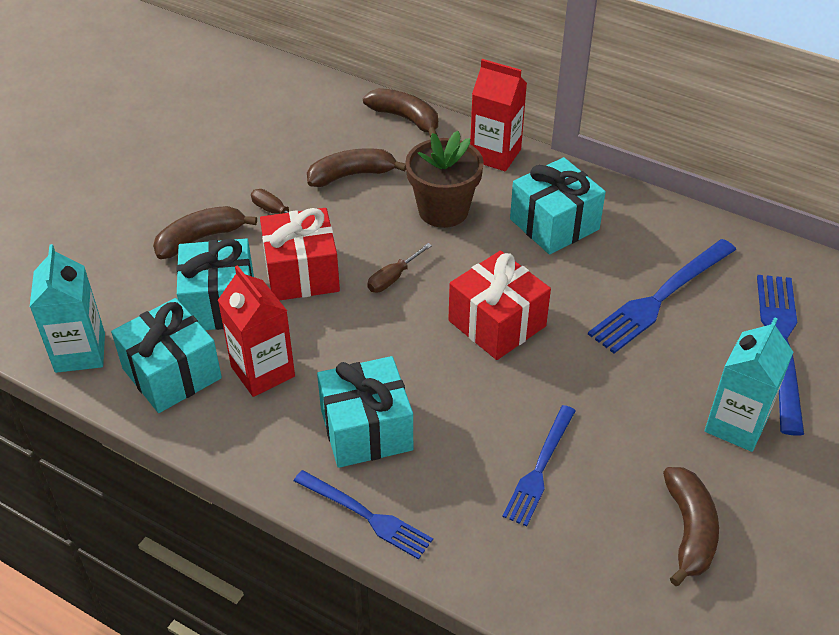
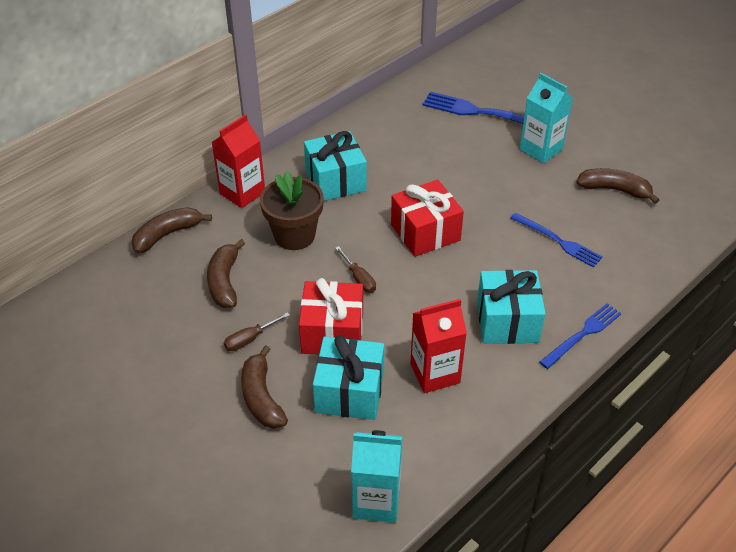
camera: 75 degrees left, 0 degrees up
(172, 373) = (420, 434): turquoise gift -> none
(660, 297) = (426, 150): blue fork -> none

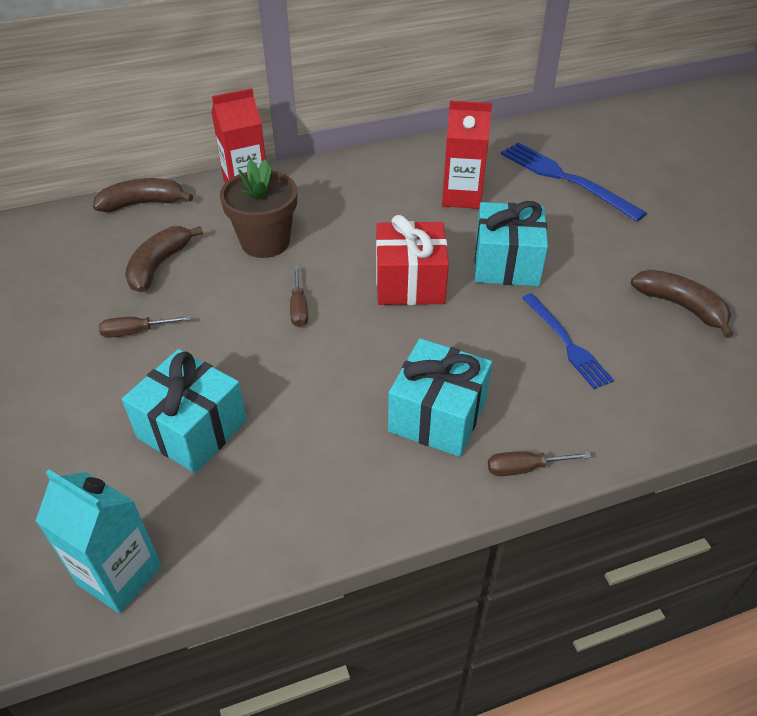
camera: 25 degrees right, 0 degrees up
(261, 397) = (96, 398): brown banana -> none
(332, 333) = (225, 356): red gift -> none
(335, 180) = (350, 201): turquoise gift -> turquoise gift (506, 263)
(435, 373) = (305, 445): red carton -> red carton (461, 196)
(541, 149) = (612, 235): turquoise carton -> none
(582, 334) = (525, 468): blue fork -> brown screwdriver

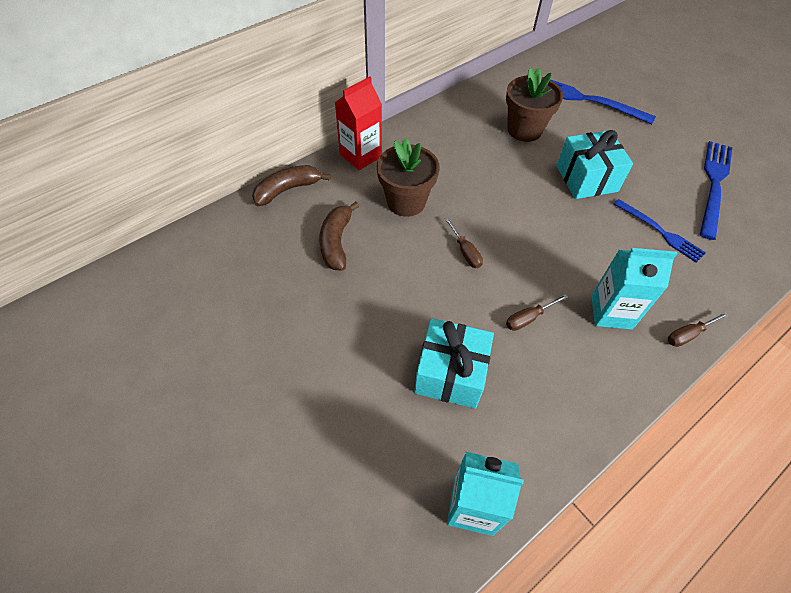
camera: 20 degrees left, 10 degrees up
(136, 332) = (356, 304): brown screwdriver -> brown screwdriver (528, 318)
(409, 283) = (531, 210): red gift -> none
(437, 416) = (611, 312): turquoise gift -> turquoise carton
(461, 196) = (524, 130): red carton -> brown flower pot
(681, 306) = (714, 185): brown banana -> blue fork

